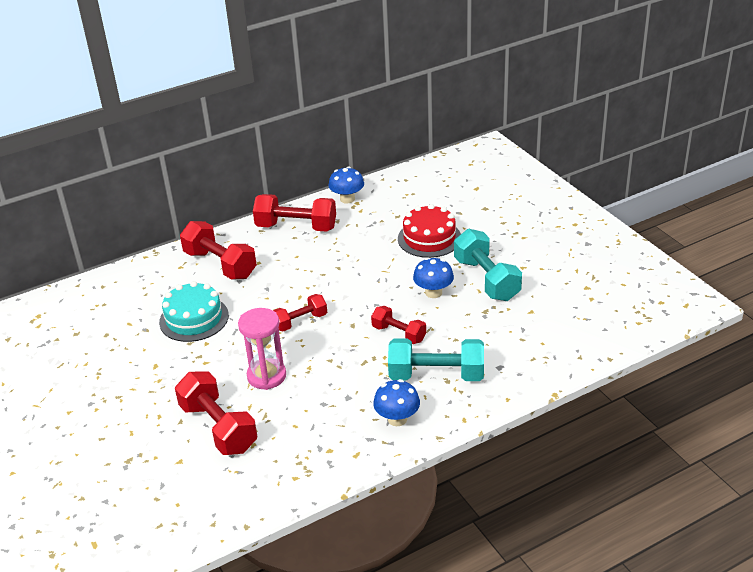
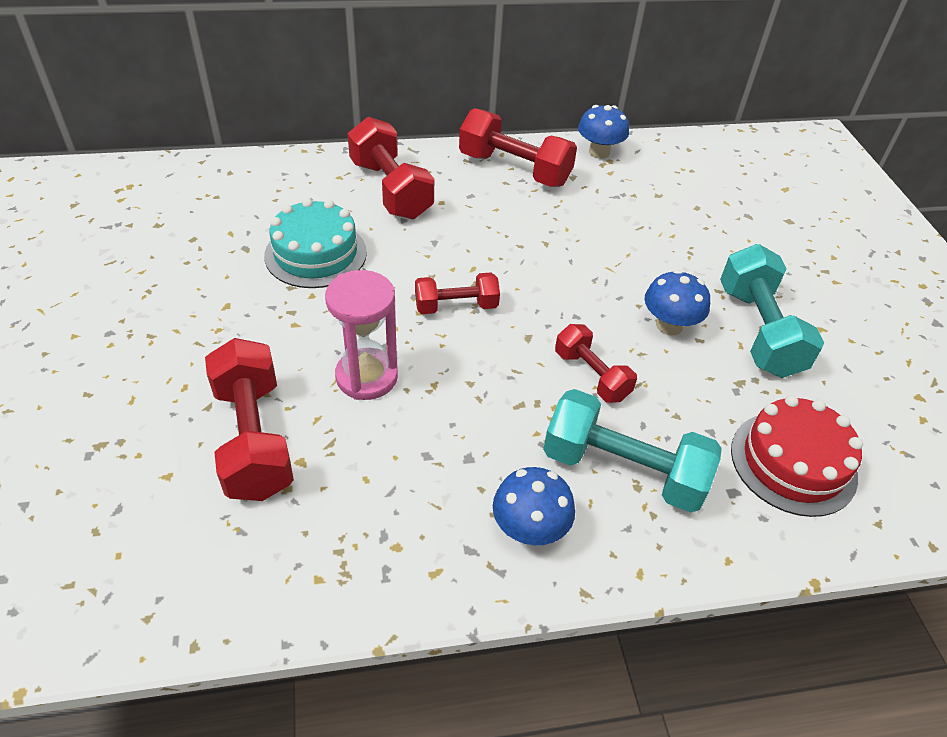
camera: 15 degrees right, 10 degrees up
(429, 238) = (692, 240): red cake -> red cake (793, 462)

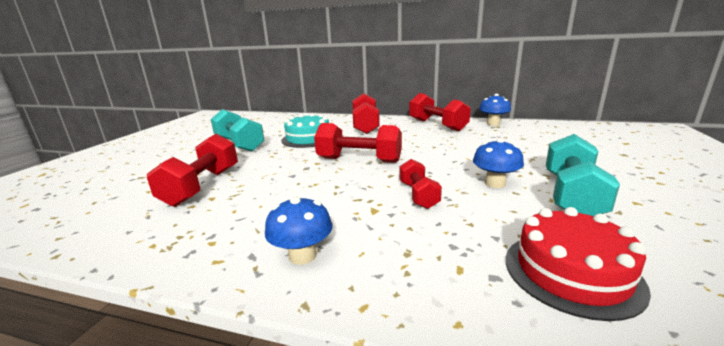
camera: 30 degrees right, 25 degrees down
(367, 377) = (283, 176): pink hourglass -> none
(456, 306) = (359, 160): red dumbbell -> red dumbbell, size x1.66
(623, 470) = (402, 242): turquoise dumbbell -> turquoise dumbbell (239, 144)

